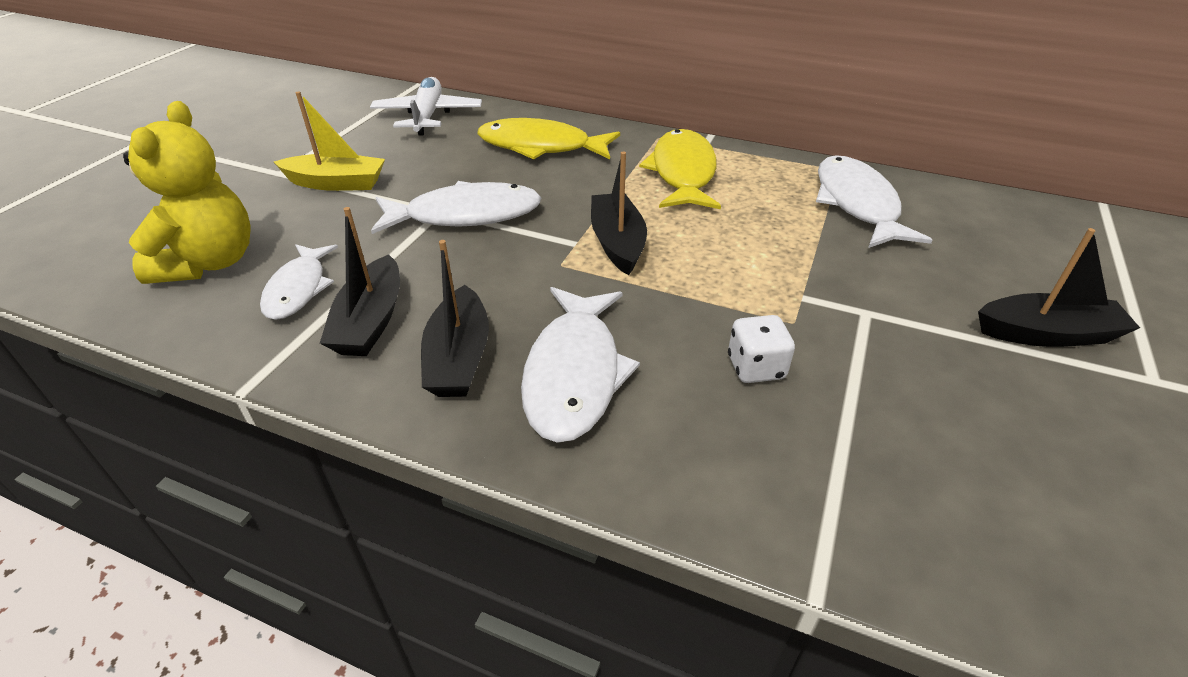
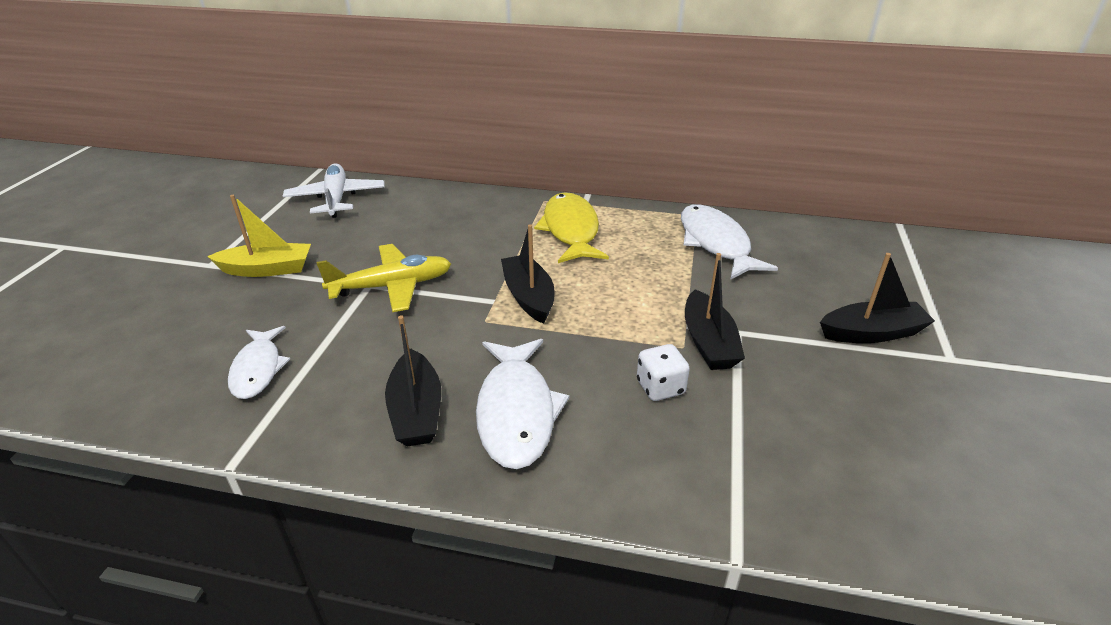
camera: 10 degrees left, 5 degrees down
(209, 263) = (167, 355): yellow teddy bear -> none
(371, 321) = (331, 389): black boat -> black boat (708, 342)
(465, 215) = (392, 286): white fish -> yellow plane
(541, 147) = (445, 218): yellow fish -> none

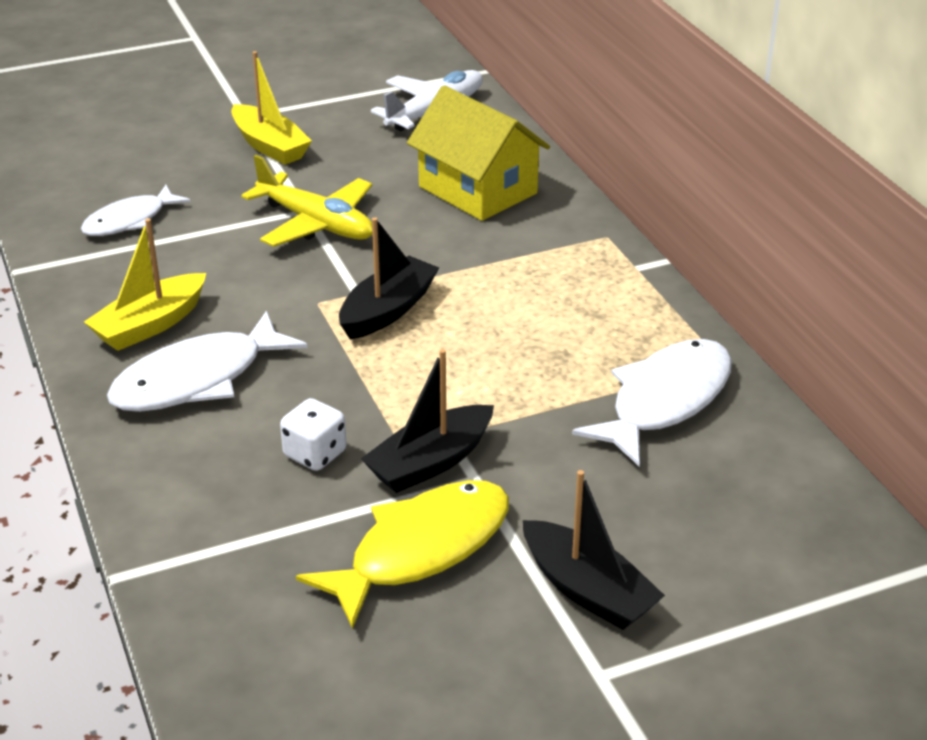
camera: 55 degrees right, 0 degrees up
(416, 411) = (150, 325): black boat -> yellow boat
(442, 218) = (478, 190): none -> yellow house
(571, 230) = (558, 283): yellow fish -> yellow fish (421, 550)

